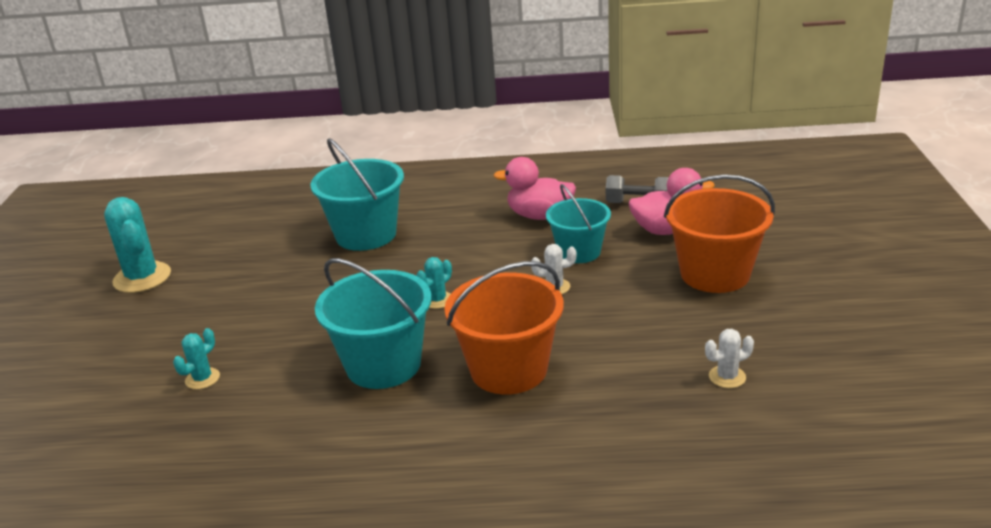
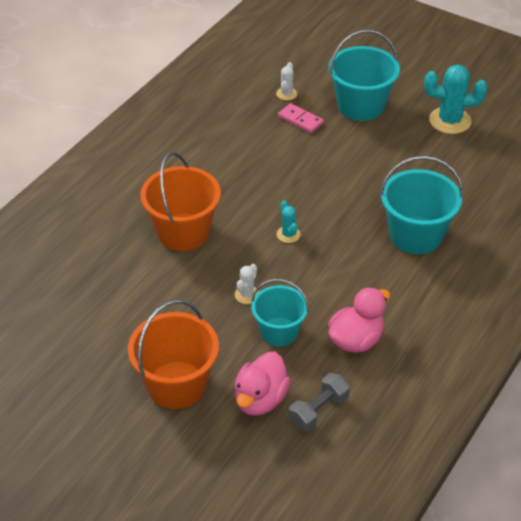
camera: 120 degrees right, 15 degrees up
(202, 379) = (300, 120): turquoise cactus -> pink domino
(383, 365) = (241, 187): turquoise bucket -> turquoise bucket (361, 106)
(727, 377) = (77, 315): white cactus -> white cactus (286, 94)

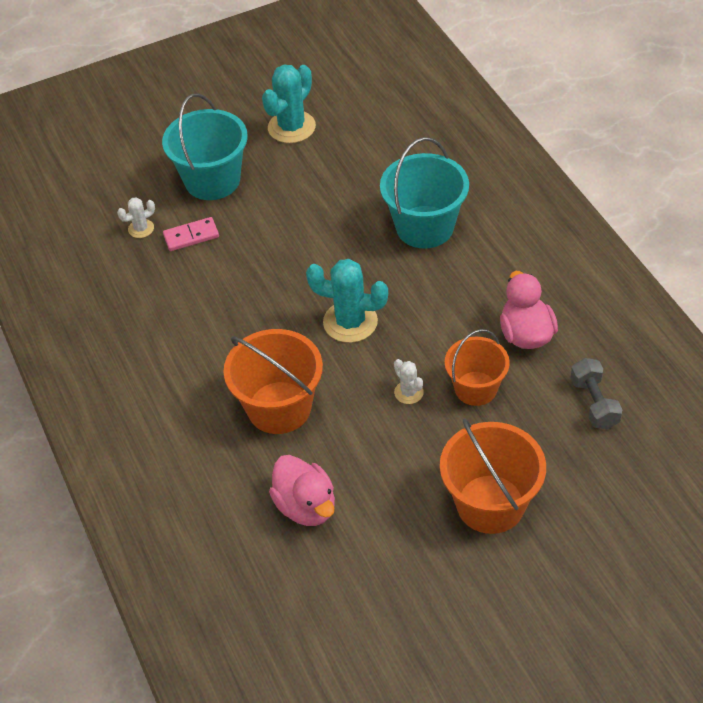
camera: 55 degrees left, 5 degrees up
(260, 399) = (552, 442): pink duck -> pink duck (306, 506)
(279, 332) = (476, 388): turquoise bucket -> orange bucket
(286, 94) = (141, 229): white cactus -> white cactus turned 75 degrees counterclockwise
(288, 234) = (350, 322): turquoise cactus -> turquoise cactus, size x1.95

